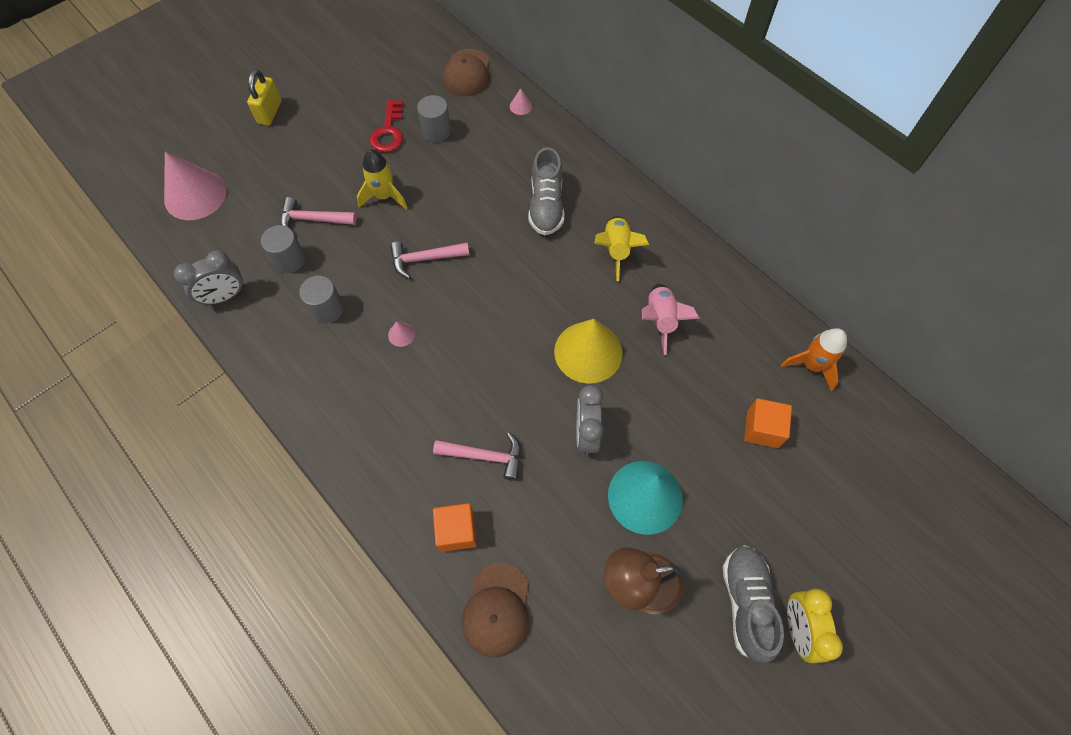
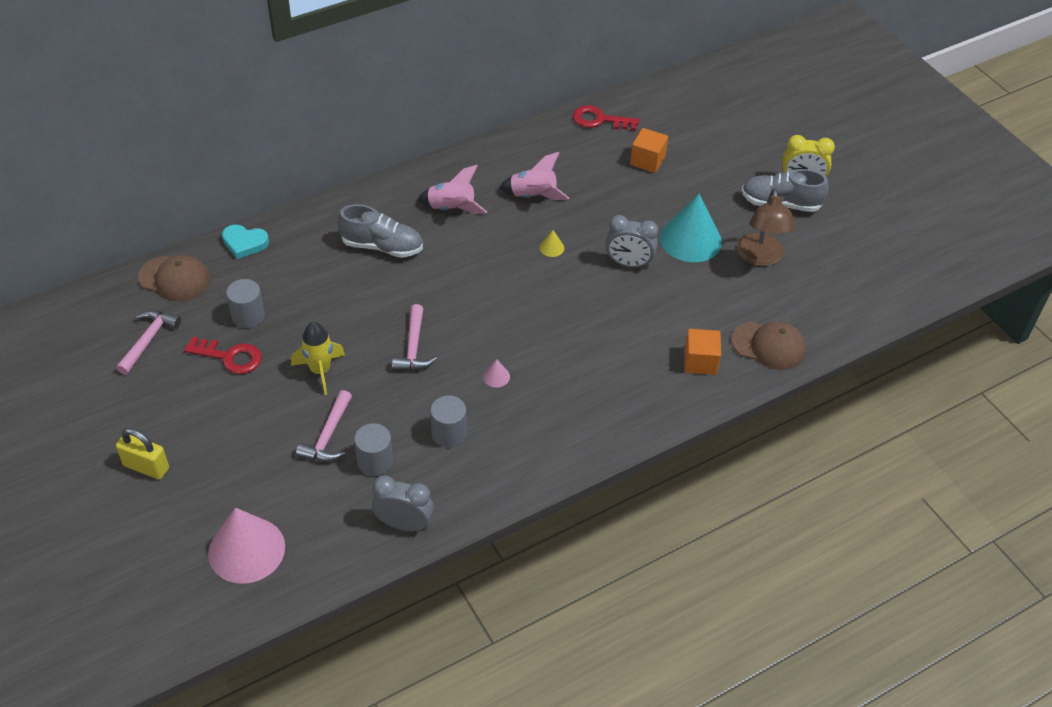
camera: 80 degrees left, 15 degrees down
(225, 296) = (404, 524): grey clock -> grey clock turned 60 degrees counterclockwise
(485, 456) = (636, 333): pink hammer -> pink hammer (148, 340)
(521, 106) = (244, 243): pink cone -> turquoise heart
(588, 352) = (551, 247): yellow cone -> yellow cone, size x0.40
(616, 250) = (451, 208): yellow rocket -> pink rocket
(811, 365) = (599, 120): orange rocket -> red key

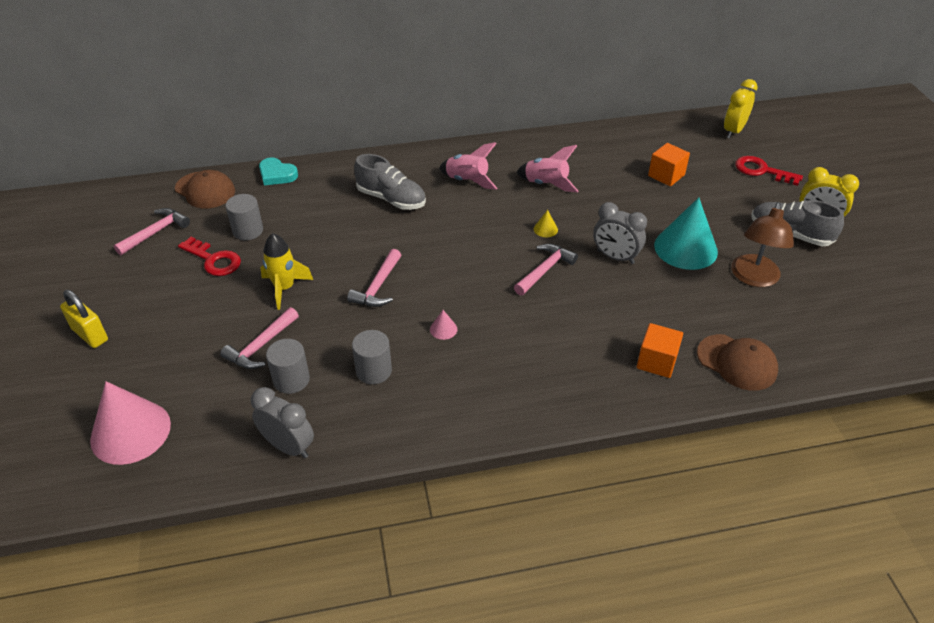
camera: 20 degrees right, 5 degrees down
(567, 292) = (545, 270): none -> pink hammer
(599, 120) = (632, 136): red key -> red key (762, 171)
(697, 94) = (733, 131): none -> yellow clock

